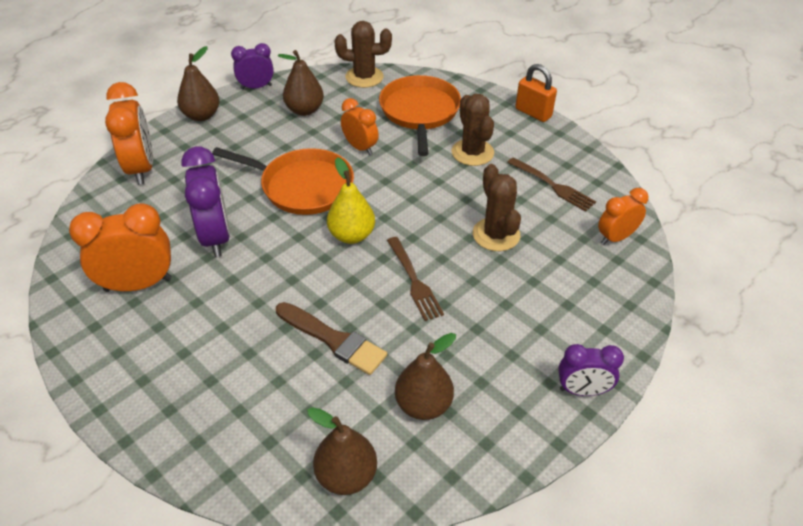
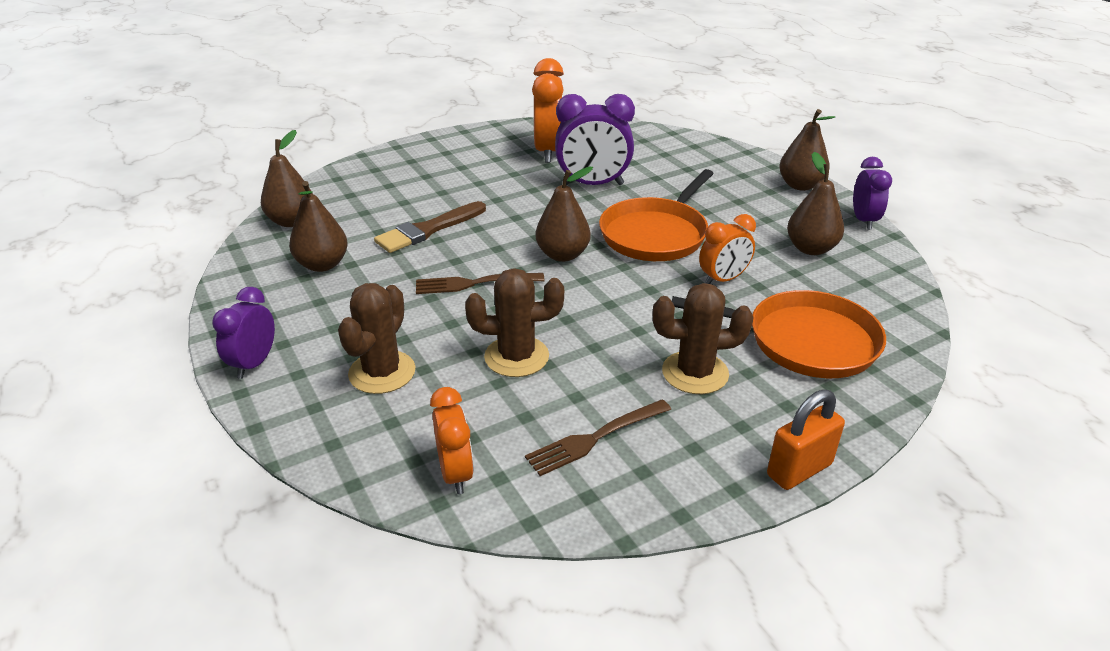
camera: 105 degrees right, 10 degrees down
(141, 168) = (708, 154): orange clock -> none
(351, 235) = (563, 255): yellow pear -> brown pear
(364, 77) = (899, 304): brown cactus -> brown cactus (382, 372)

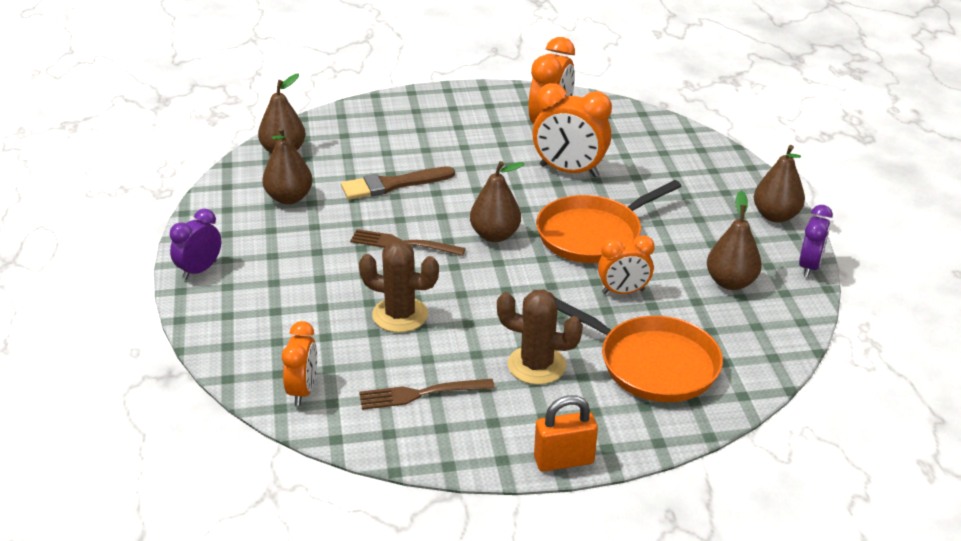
camera: 20 degrees right, 0 degrees up
(382, 372) = (289, 301): brown cactus -> none
(593, 184) = (569, 171): purple clock -> orange clock

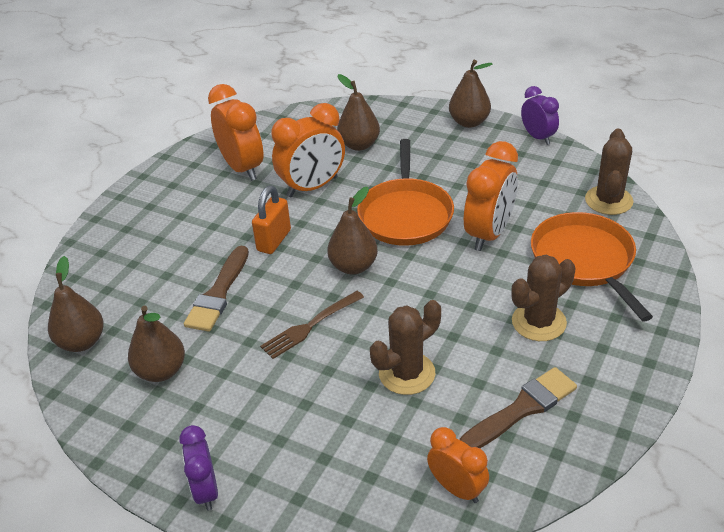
camera: 50 degrees left, 5 degrees up
(420, 394) = (522, 409): brown fork -> brown brush
(564, 460) = (661, 361): orange padlock -> orange padlock (274, 240)
(623, 292) = (489, 234): orange clock -> orange clock, size x1.62
(653, 364) = (584, 260): orange pan -> orange pan turned 90 degrees counterclockwise
(730, 282) = (524, 179): brown pear -> brown pear (359, 145)
(764, 348) = (608, 200): none -> brown cactus

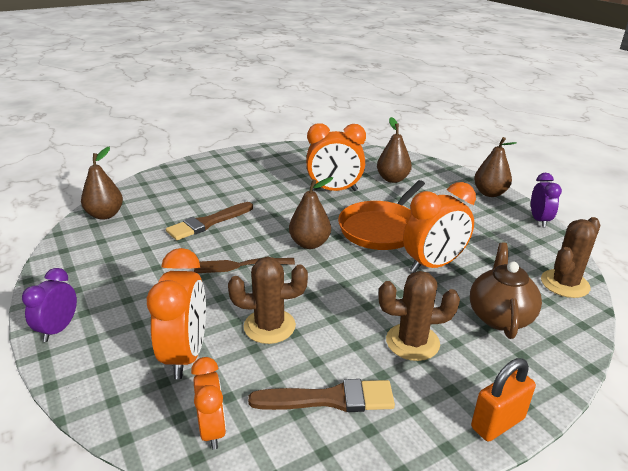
camera: 30 degrees right, 10 degrees down
(161, 371) = (124, 249): brown pear -> none
(242, 168) = (302, 166): orange clock -> orange clock (186, 355)
(274, 240) = (275, 209): orange padlock -> orange padlock (497, 423)
(584, 260) = (499, 316): orange pan -> brown teapot

